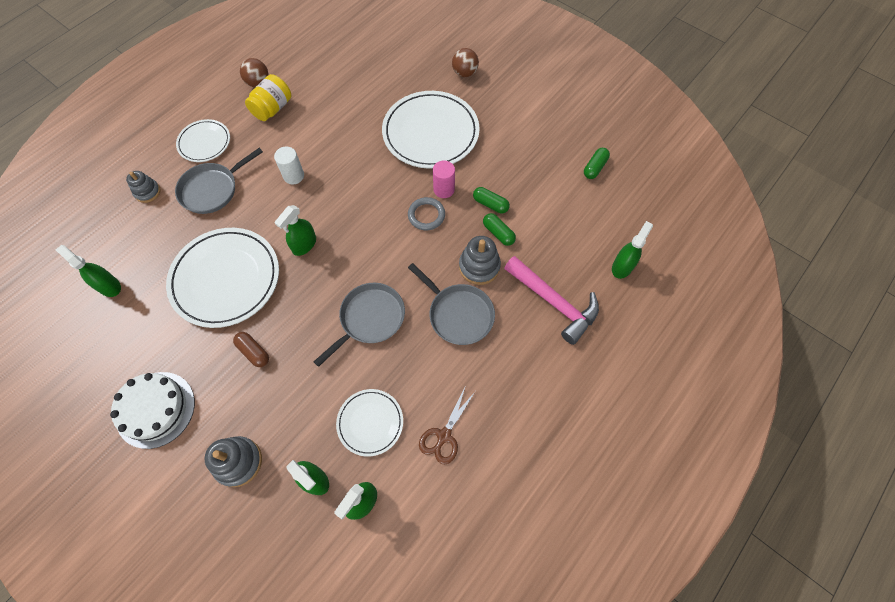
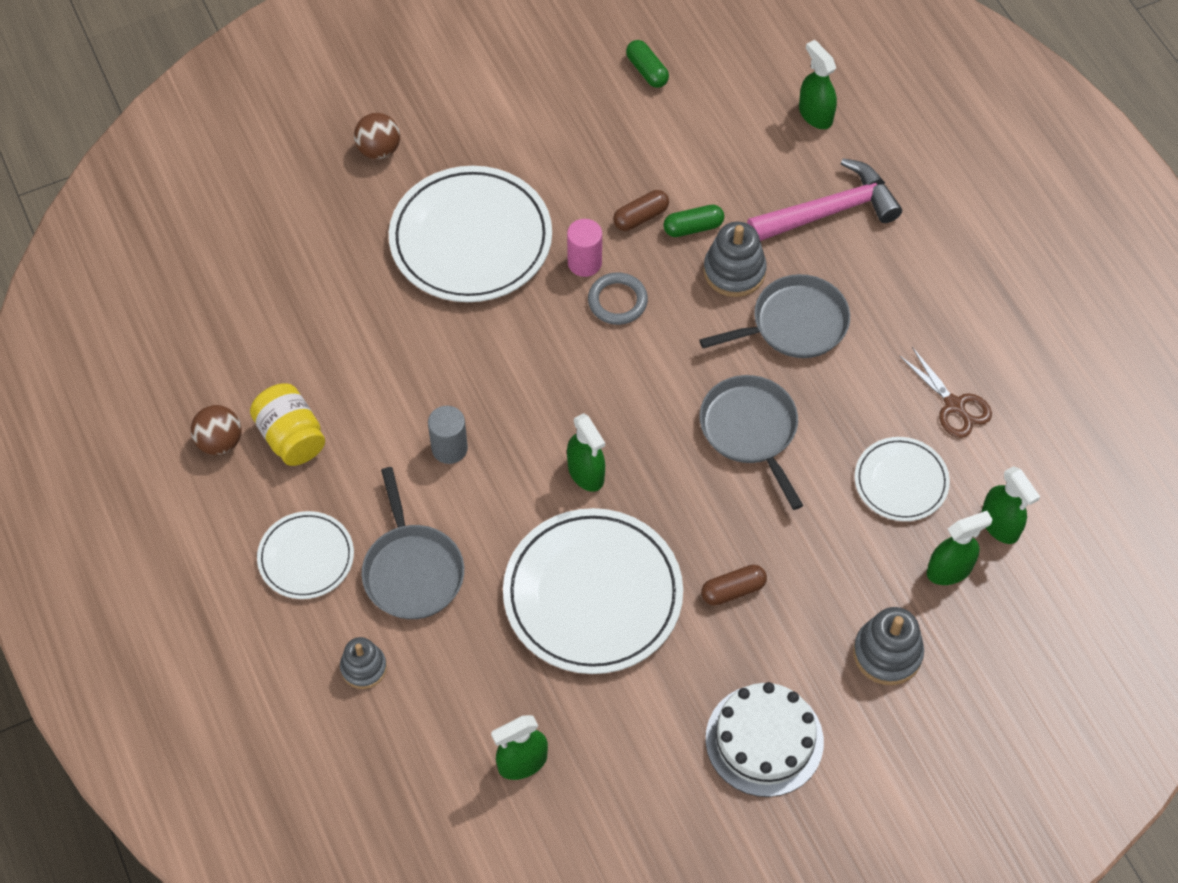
camera: 65 degrees left, 5 degrees down
(294, 176) = (449, 448): white cylinder -> grey cylinder
(490, 204) = (641, 217): green capsule -> brown capsule

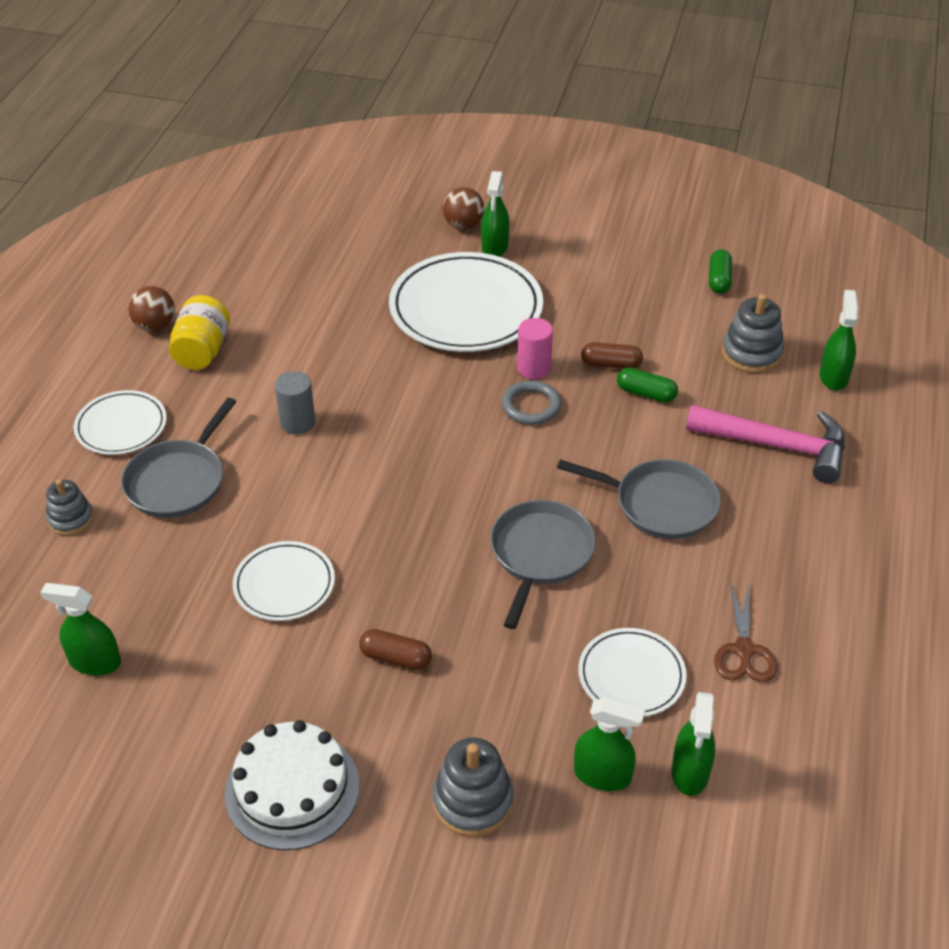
camera: 40 degrees right, 15 degrees down
(586, 473) = (376, 500): green spray bottle -> green spray bottle (494, 247)
(593, 594) = (284, 584): white plate -> white plate, size x0.54
(734, 271) = (648, 440): grey stacking toy -> grey stacking toy (751, 353)

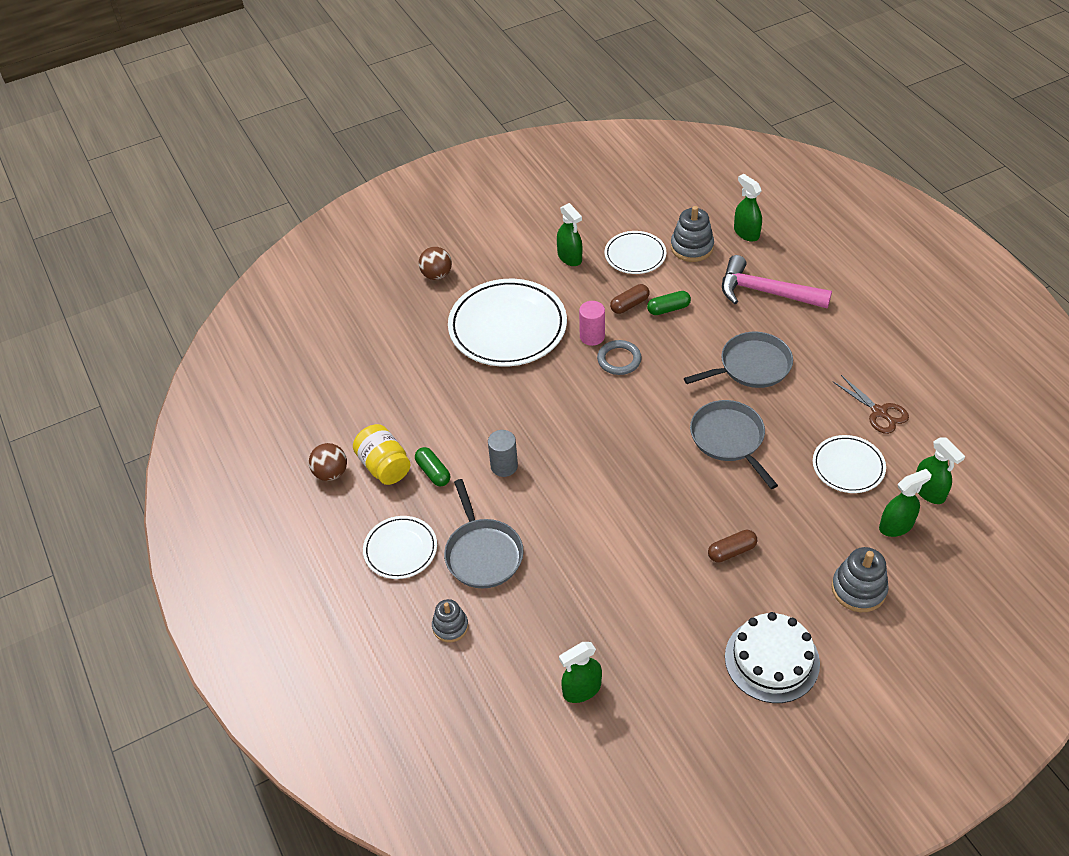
camera: 40 degrees left, 5 degrees up
(284, 584) = (623, 561): white plate -> white plate (635, 255)
(494, 247) = (473, 277): green spray bottle -> green spray bottle (569, 257)
(719, 280) = (623, 214): green capsule -> green capsule (433, 472)
(776, 446) = (766, 292): pink hammer -> pink hammer turned 135 degrees counterclockwise

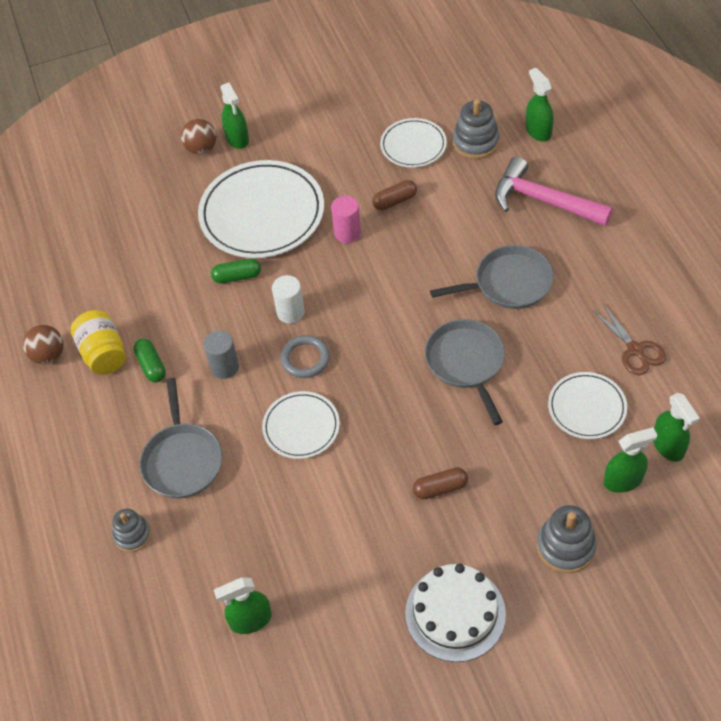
camera: 10 degrees right, 5 degrees up
(400, 549) = (100, 446): white plate -> white plate (301, 427)
(555, 411) = (290, 312): none -> white cylinder
(569, 257) = (344, 142): green spray bottle -> green spray bottle (237, 138)
(619, 360) = (370, 262): grey ring -> grey ring (305, 358)
(668, 309) = (435, 210): green capsule -> green capsule (237, 277)

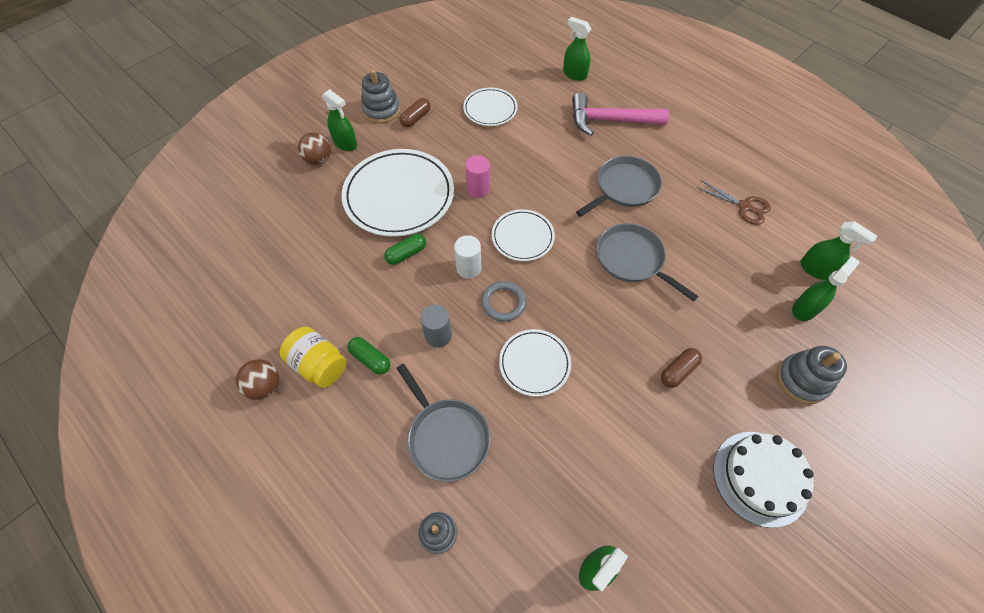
camera: 30 degrees left, 5 degrees up
(395, 201) = (501, 154): brown capsule -> brown capsule (416, 118)
(475, 142) = (535, 94): grey stacking toy -> grey stacking toy (381, 110)
(587, 407) = (741, 262): white plate -> white plate (522, 237)

